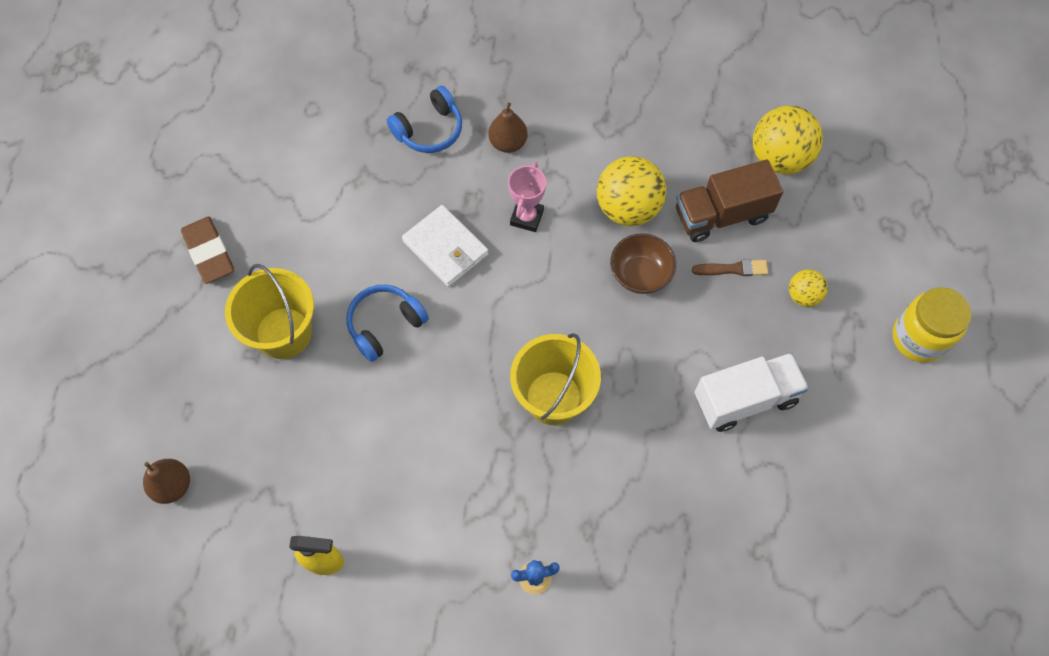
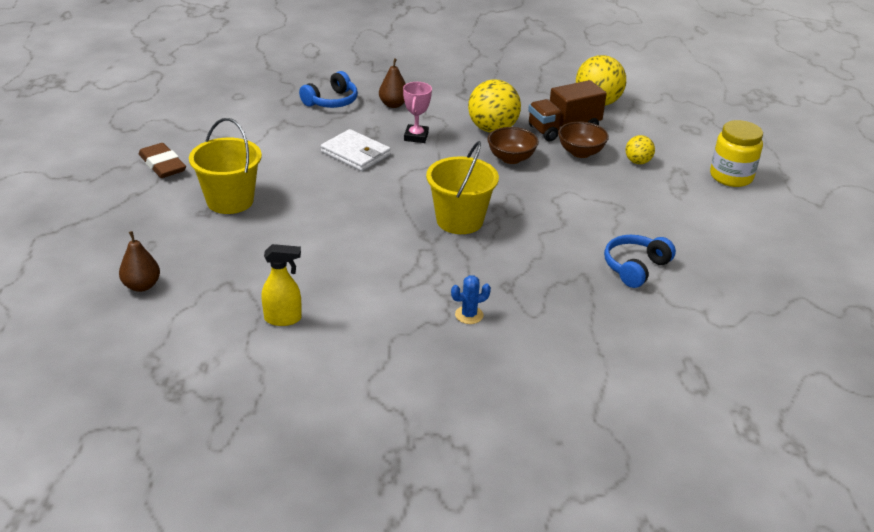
camera: 10 degrees left, 30 degrees down
(385, 325) = (314, 192): blue headphones -> blue headphones (635, 267)
(732, 269) = (580, 152): brown brush -> brown bowl
(745, 399) = (611, 212): white truck -> none

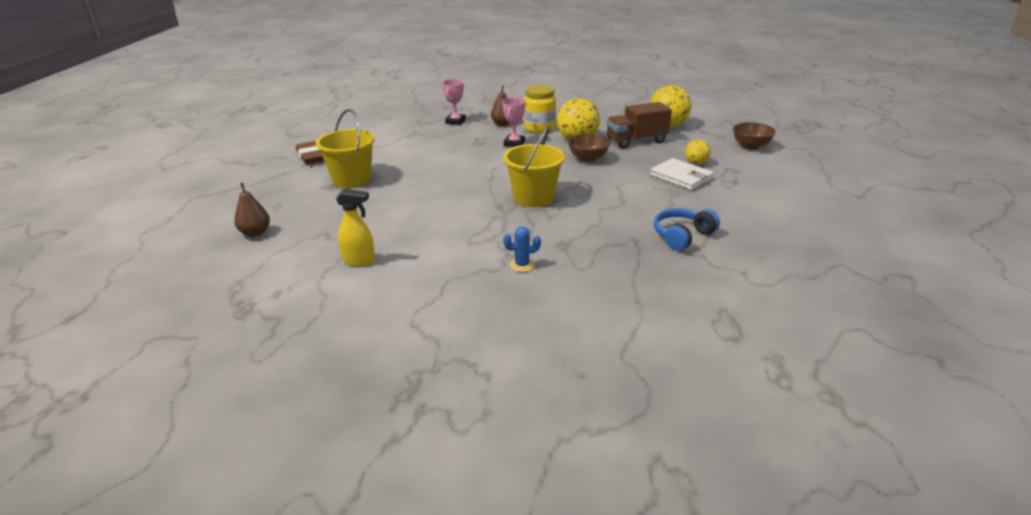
camera: 10 degrees right, 5 degrees down
(331, 101) = (455, 121): blue headphones -> pink trophy
(355, 153) = (462, 153): white wallet -> white wallet (681, 177)
(580, 152) = (647, 156): brown bowl -> brown bowl (750, 146)
(731, 177) = (778, 175): yellow jar -> yellow jar (539, 128)

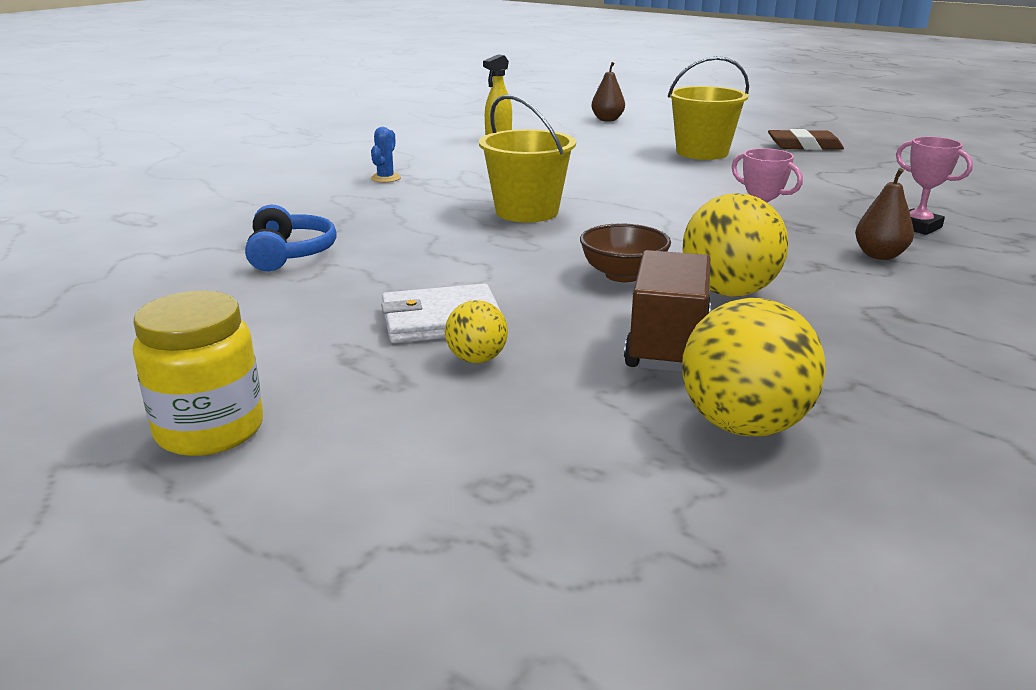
camera: 120 degrees right, 5 degrees down
(539, 128) = (833, 278): yellow jar -> yellow jar (210, 430)
(750, 146) = (471, 482): brown bowl -> none

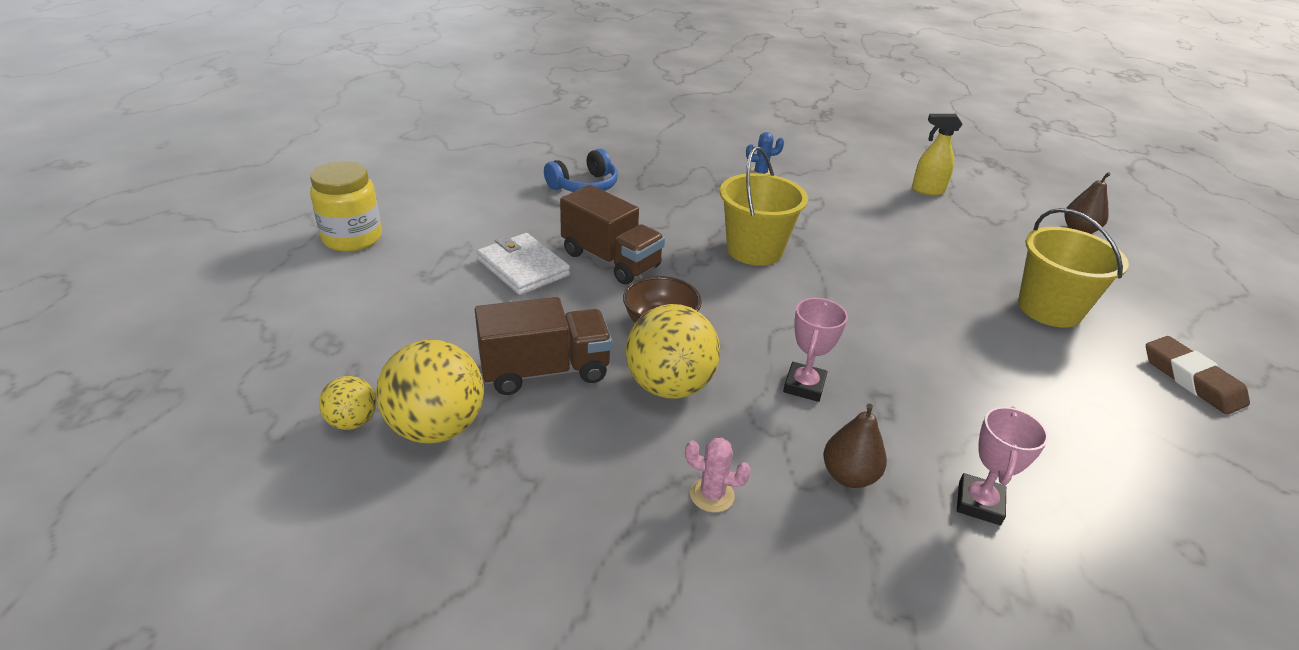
camera: 60 degrees right, 10 degrees up
(477, 273) = (611, 260): none -> brown truck
(477, 359) = (475, 295): yellow ball -> yellow ball (352, 421)
(893, 307) = (712, 495): none -> pink cactus

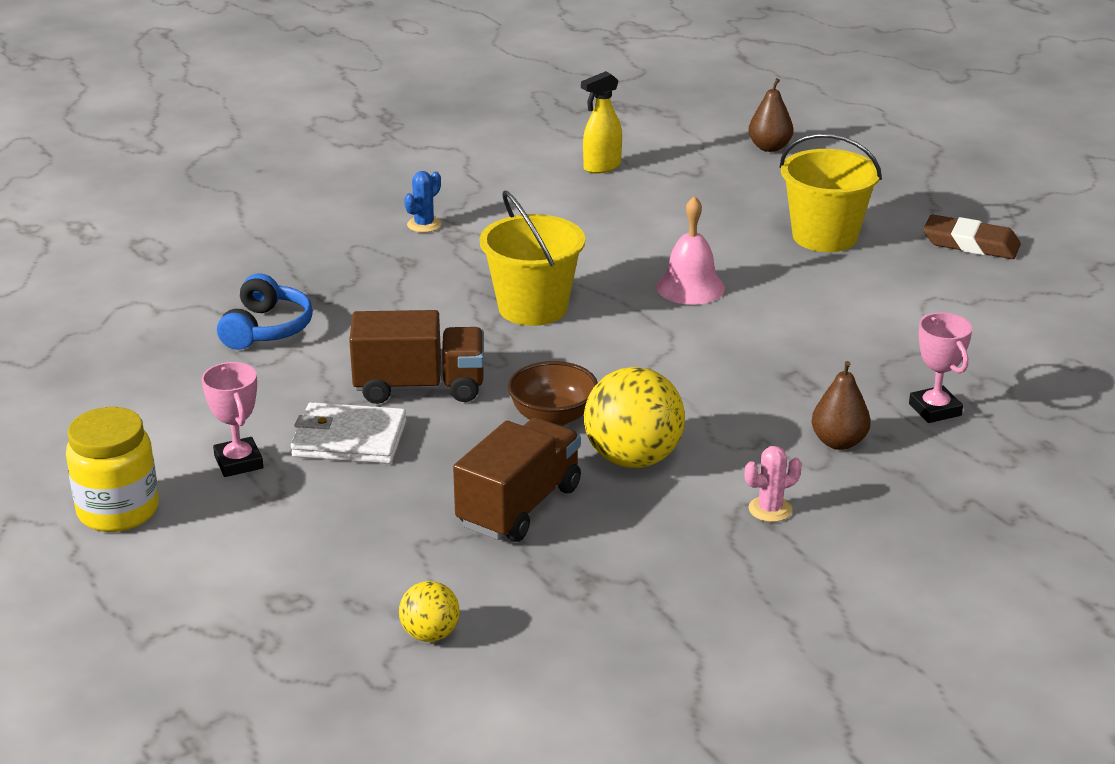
camera: 40 degrees left, 5 degrees down
(436, 427) = (505, 595): yellow ball -> none
(804, 386) = (729, 399): pink trophy -> pink trophy (238, 462)
(886, 291) = (690, 287): none -> pink bell

